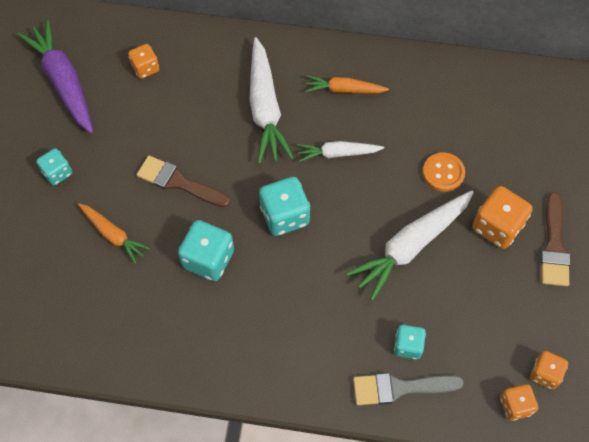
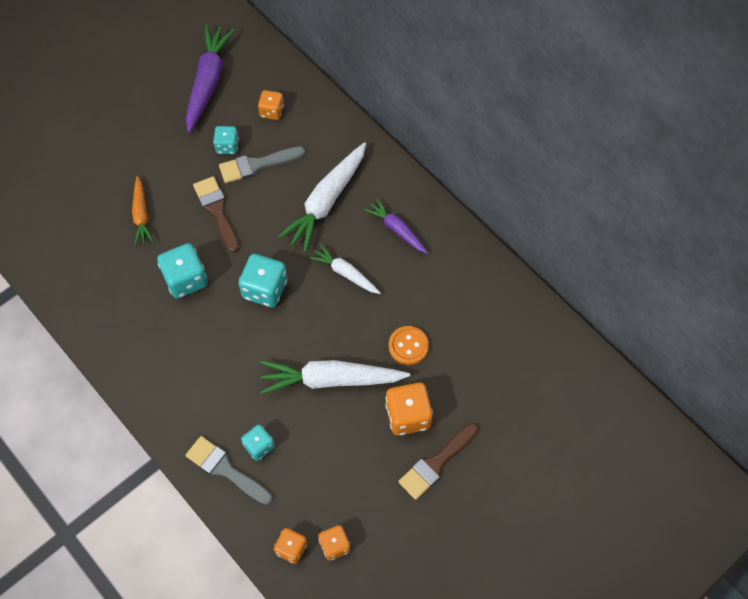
camera: 40 degrees right, 0 degrees up
(57, 173) = (145, 145): turquoise dice -> turquoise dice (227, 146)
(176, 120) = (257, 165): none -> grey brush
(344, 90) = (397, 229): orange carrot -> purple carrot

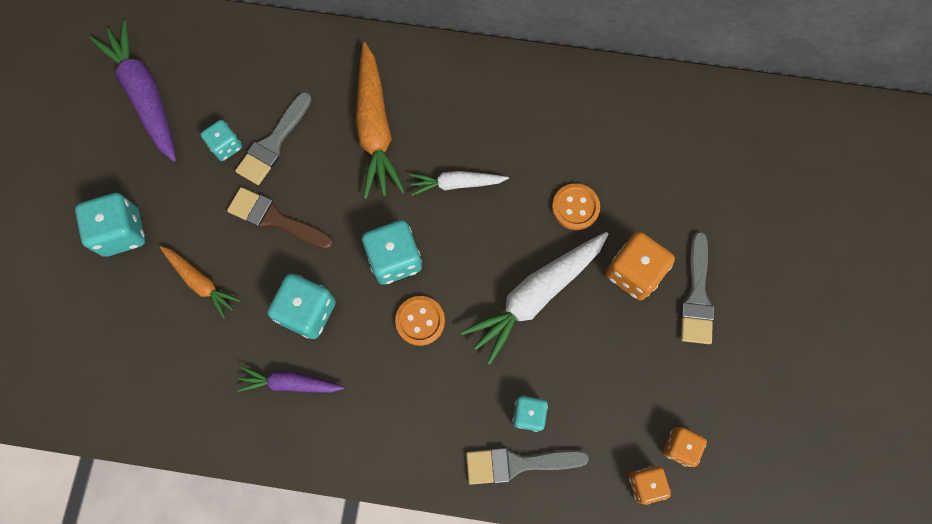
camera: 40 degrees left, 10 degrees up
(124, 152) = (122, 232): none -> turquoise dice
(246, 338) = (420, 321): none -> orange button
(271, 111) = (239, 79): orange dice -> none
(326, 202) = (375, 129): white carrot -> orange carrot
(397, 229) = (465, 106): purple carrot -> purple carrot (290, 383)
(436, 463) = (696, 295): brown brush -> grey brush

